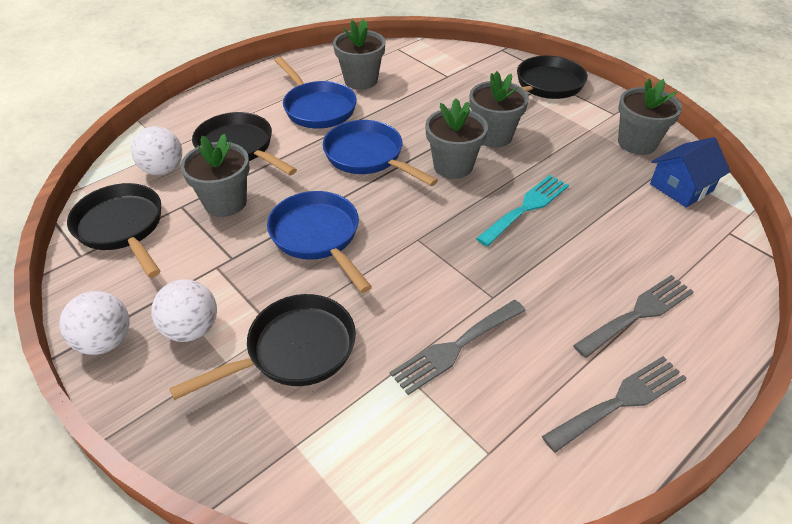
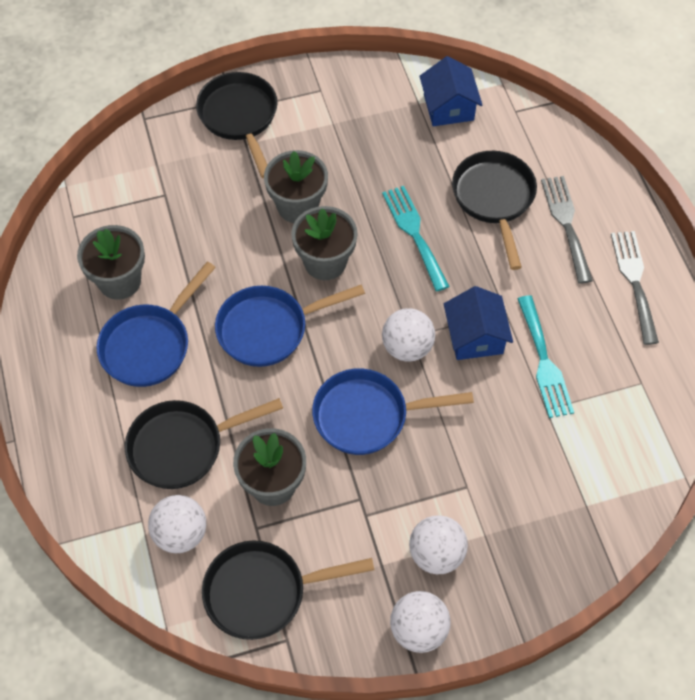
camera: 65 degrees left, 15 degrees up
(294, 350) = (496, 479): black pan -> black pan (494, 199)
(317, 108) = (150, 345): blue pan -> blue pan turned 135 degrees clockwise
(404, 240) = (407, 347): none -> white ball
(447, 283) = (475, 336): none -> blue house
(455, 348) = (544, 362): grey fork -> turquoise fork
(637, 143) = (373, 100): grey flower pot -> none

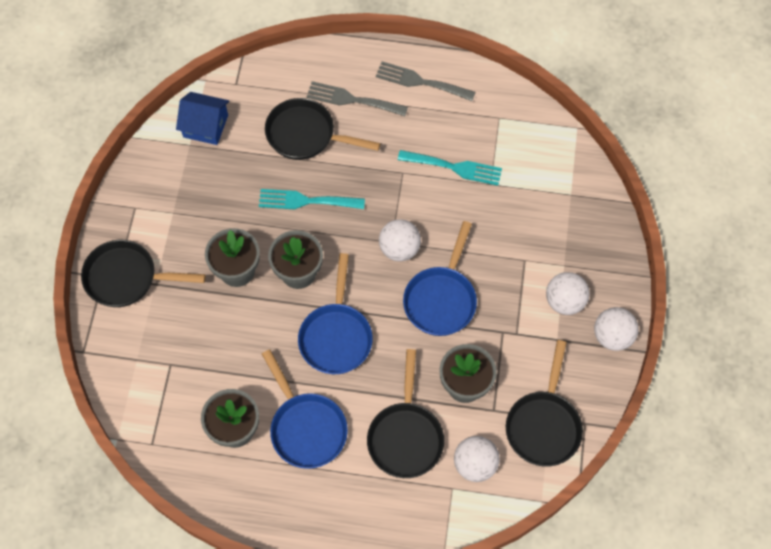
camera: 65 degrees left, 5 degrees up
(475, 336) = (413, 201): blue house -> none

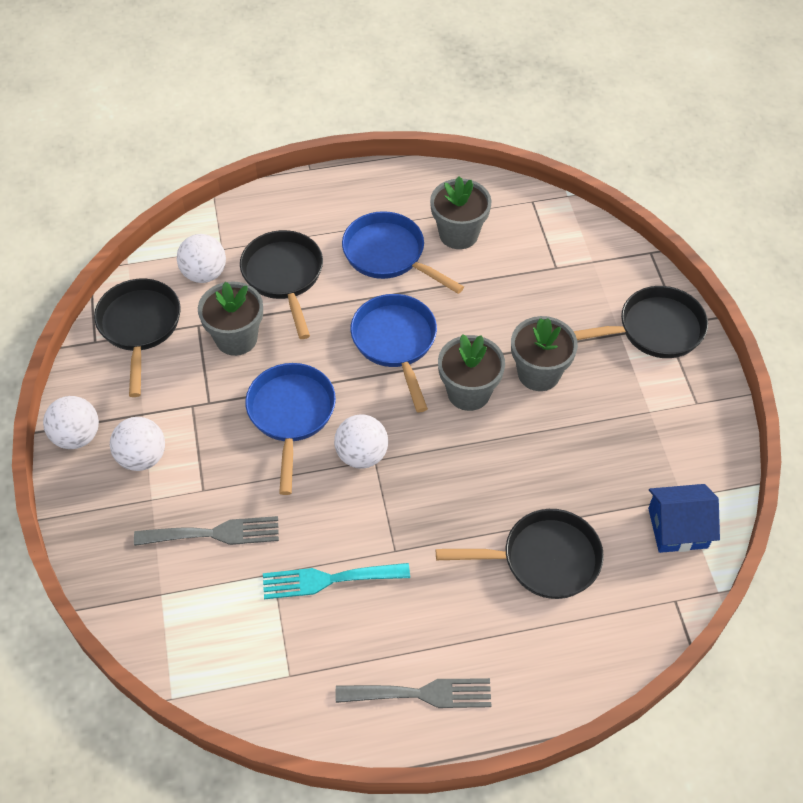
camera: 160 degrees right, 10 degrees down
(306, 201) = (500, 475): turquoise fork -> none
(352, 99) = (506, 631): grey fork -> grey fork (215, 533)

